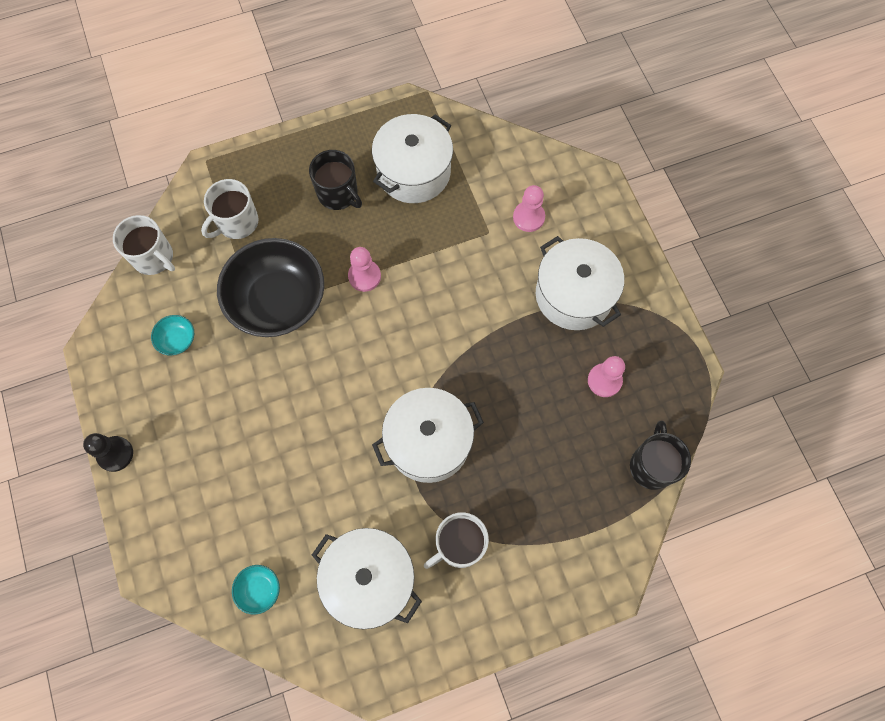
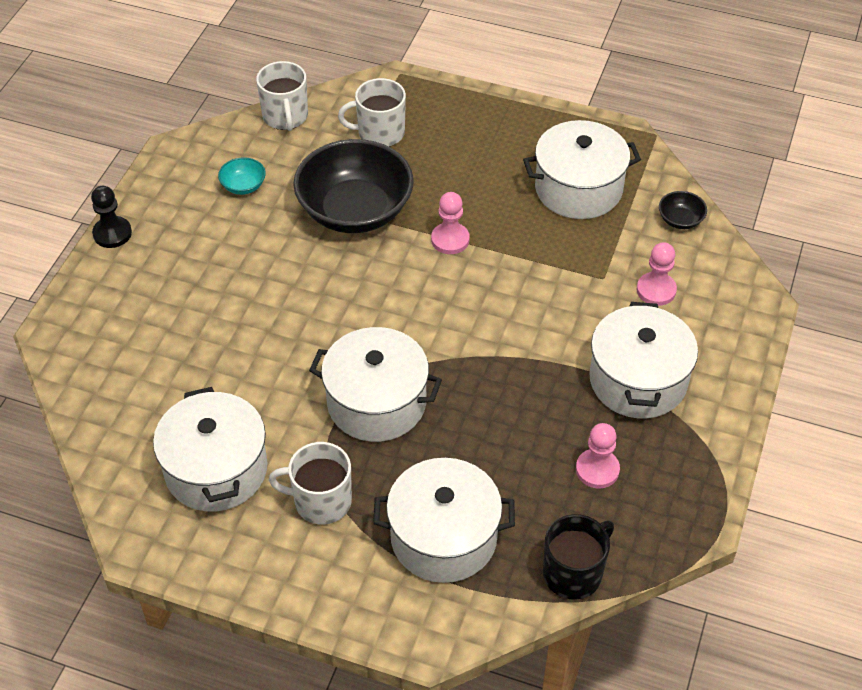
camera: 40 degrees right, 20 degrees down
(259, 589) = (120, 409): turquoise bowl -> none
(338, 194) = (491, 164): black mug -> none
(498, 150) = (680, 220): none -> black bowl
(556, 506) = (443, 537): none -> white pot

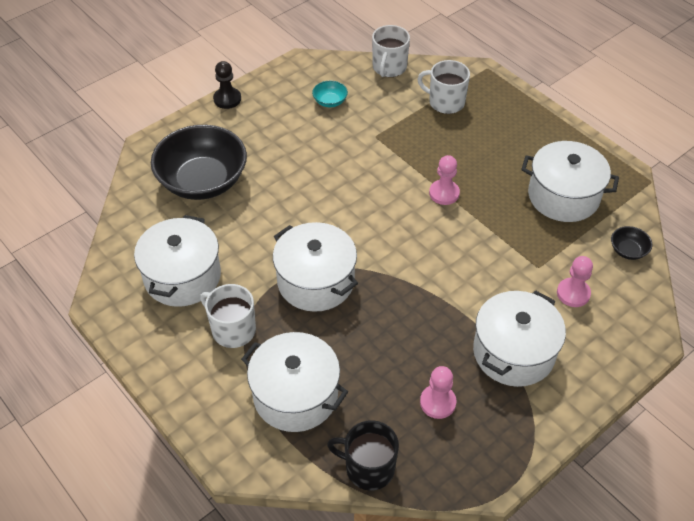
camera: 30 degrees right, 0 degrees up
(355, 210) = (392, 147): black bowl -> black bowl (203, 181)
(573, 573) = (368, 468): black mug -> black mug turned 150 degrees counterclockwise

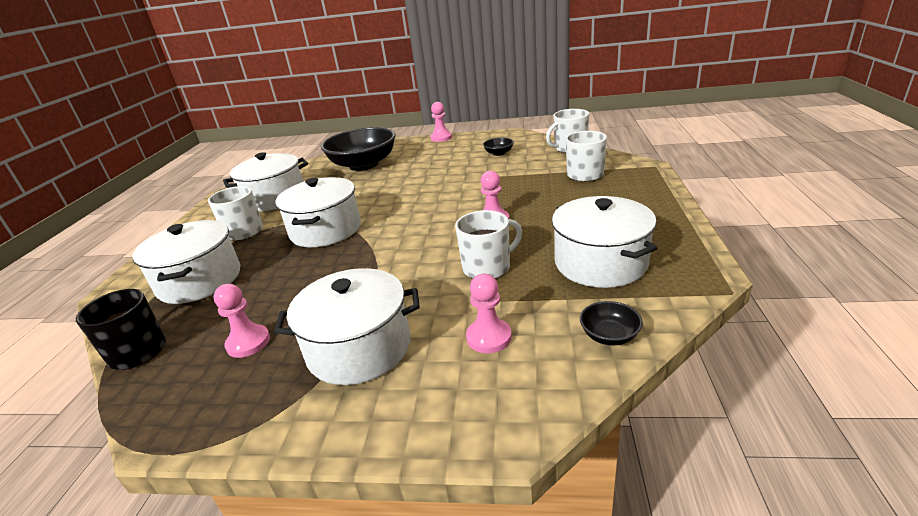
camera: 50 degrees right, 20 degrees down
(227, 99) = (441, 138): black pawn -> pink pawn
(330, 101) = (498, 153): turquoise bowl -> black bowl
(501, 241) = (487, 267): none -> white mug

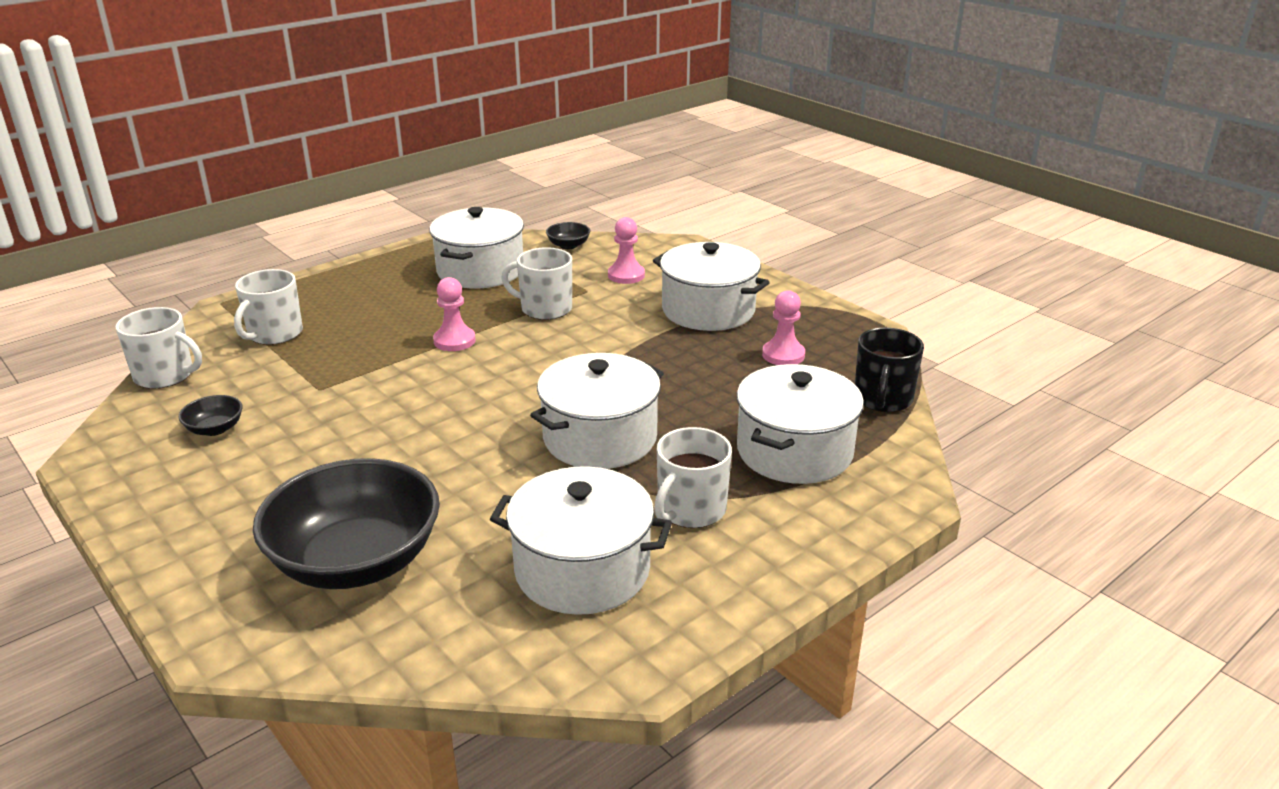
camera: 140 degrees left, 0 degrees up
(441, 138) = (138, 543): pink pawn -> none

